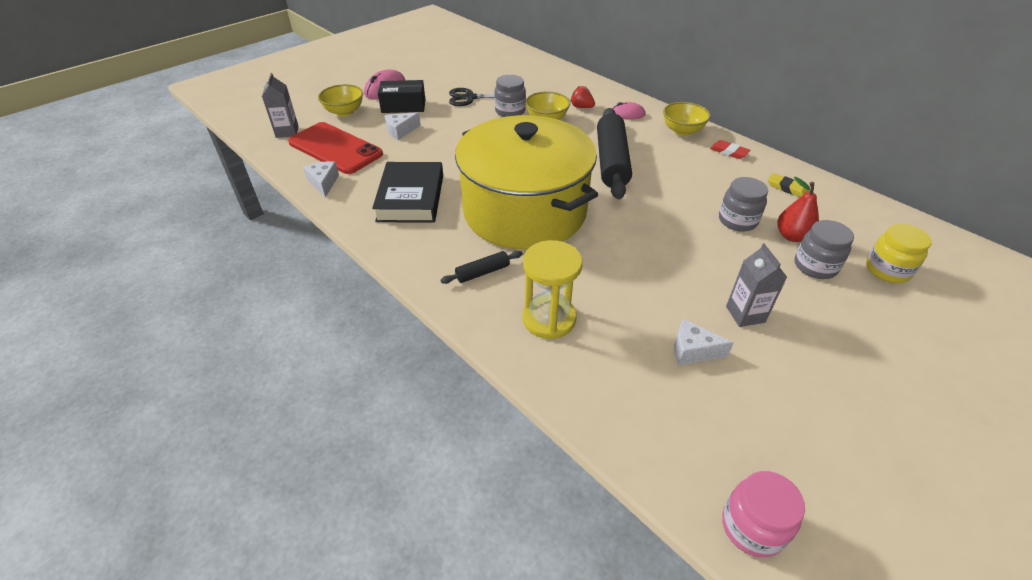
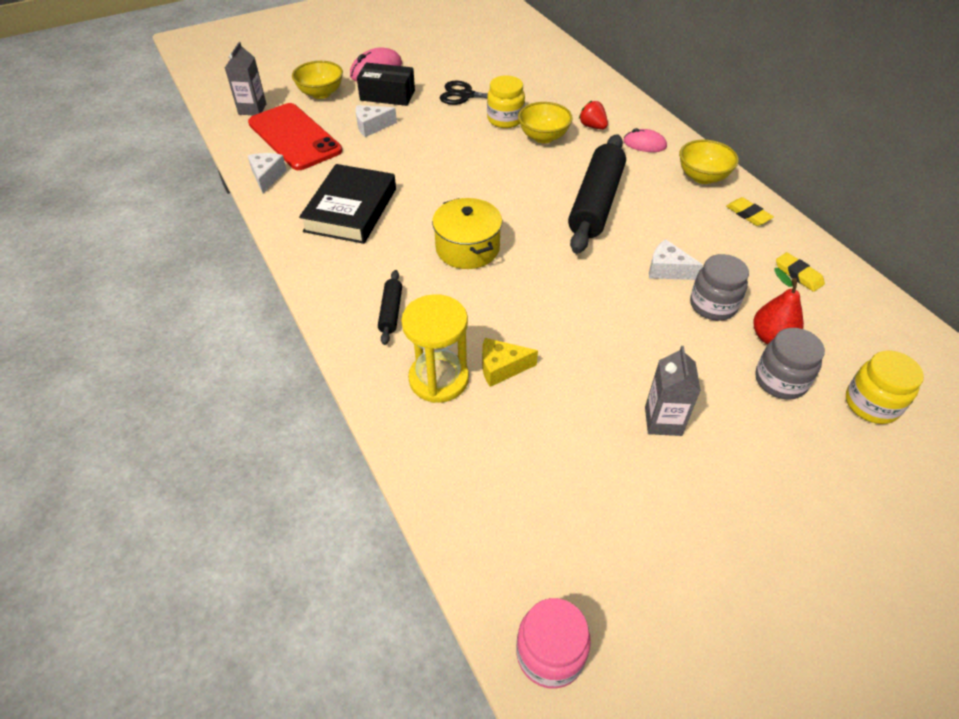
camera: 15 degrees right, 5 degrees up
(482, 272) = (391, 312): black rolling pin -> black rolling pin turned 75 degrees counterclockwise
(510, 111) = (505, 119): grey jar -> yellow jar
(525, 211) = (467, 248): yellow pot -> yellow pot, size x0.45
(597, 299) = (501, 368): none -> yellow cheese
(693, 351) = (580, 450): white cheese -> white cheese (667, 270)
(729, 152) = (748, 214): red eraser -> yellow eraser

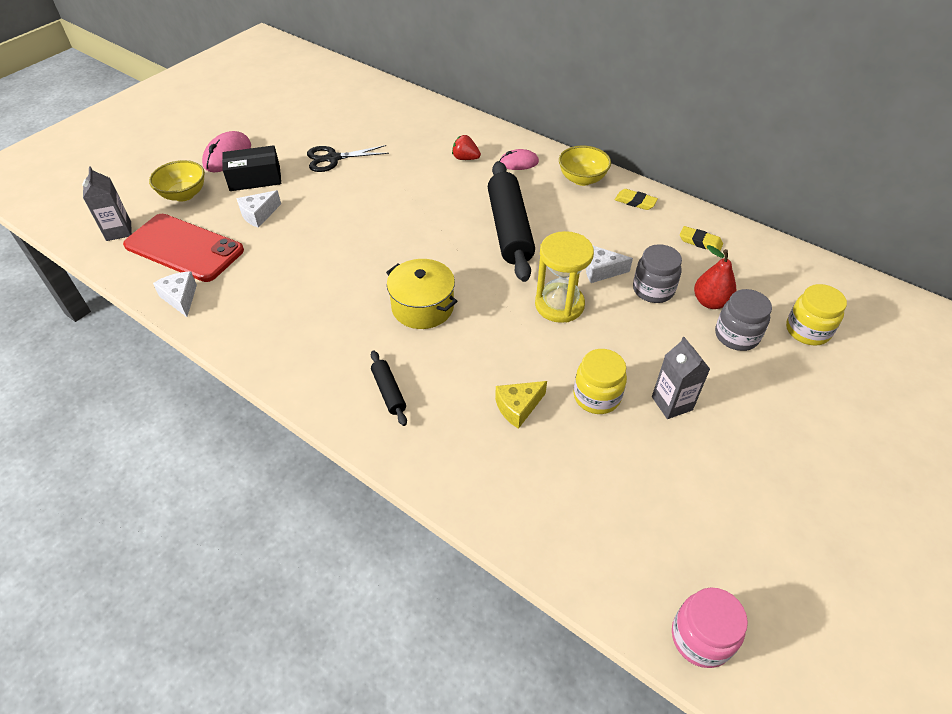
camera: 25 degrees left, 0 degrees up
(351, 210) = (289, 305): black book -> none
(439, 379) = (470, 439): yellow hourglass -> yellow hourglass (559, 305)
(505, 119) = (384, 173): yellow jar -> yellow jar (596, 396)
(543, 137) = (428, 180): yellow bowl -> none

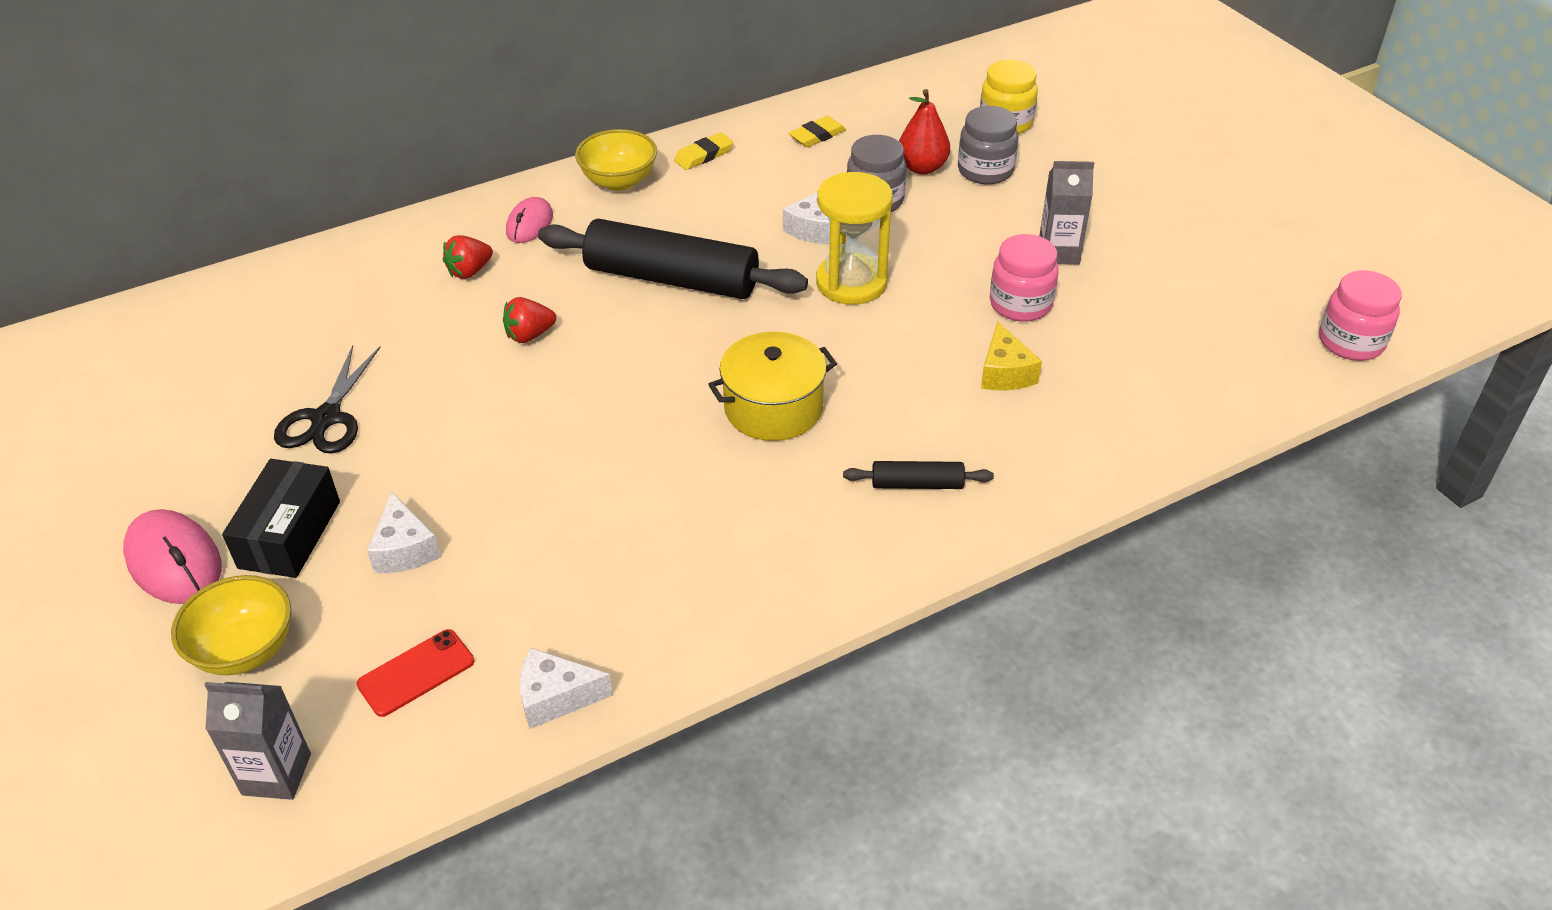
camera: 65 degrees left, 5 degrees down
(184, 248) = (416, 673): red phone -> red phone, size x0.47
(428, 196) = (529, 335): none -> red strawberry
(596, 396) = (1020, 304): yellow jar -> pink jar

